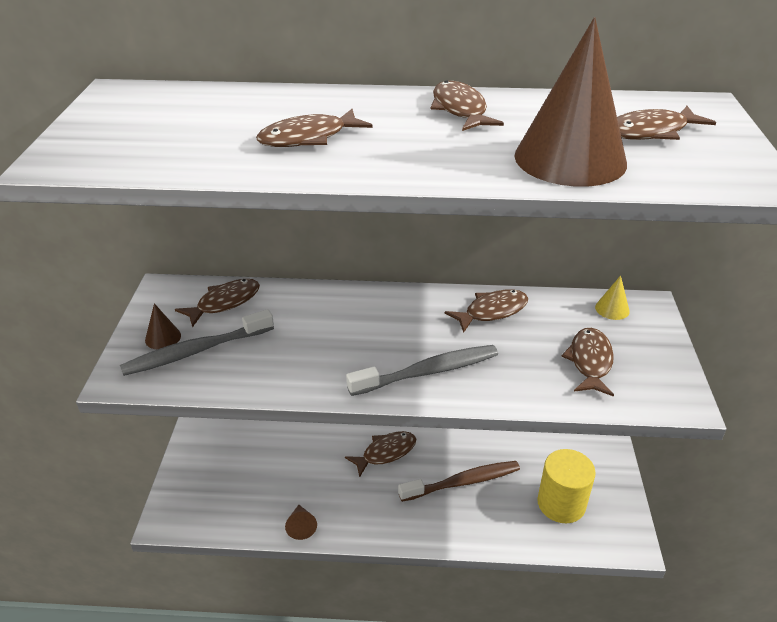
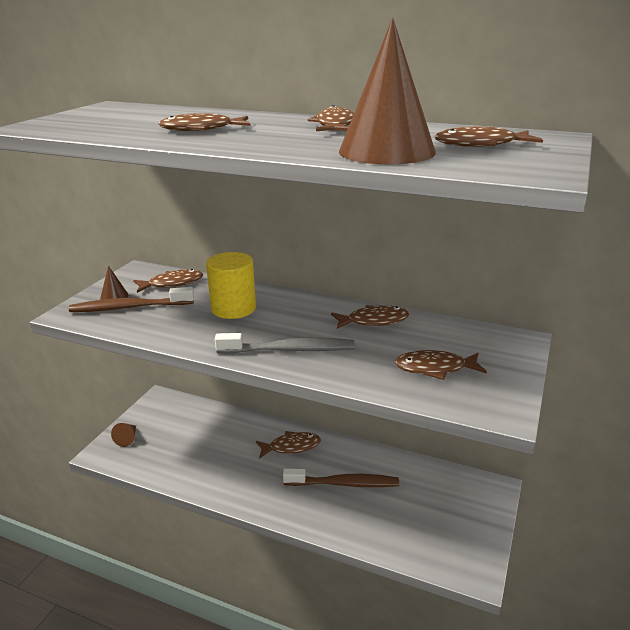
camera: 20 degrees right, 10 degrees down
(196, 351) = (129, 307): grey toothbrush -> brown toothbrush
(301, 526) = (195, 482): brown cone -> brown cone (127, 438)
(561, 503) = (424, 522): yellow cylinder -> yellow cylinder (233, 308)
(590, 362) = (435, 368): brown fish -> brown fish turned 120 degrees counterclockwise
(612, 309) = (484, 336): yellow cone -> none

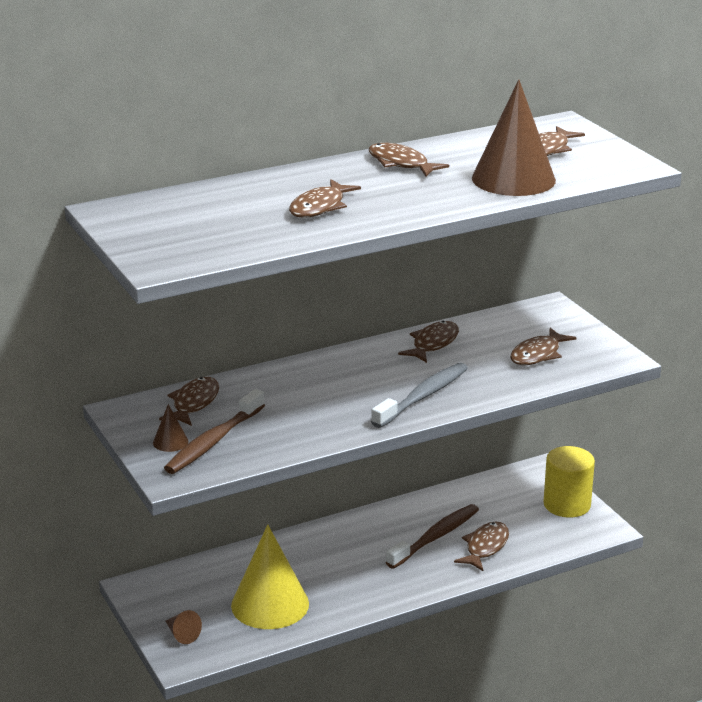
camera: 50 degrees left, 0 degrees up
(190, 454) = (270, 604): none -> yellow cone
(233, 308) = (305, 392): yellow cylinder -> yellow cylinder (567, 504)
(291, 447) = (345, 541): brown fish -> brown fish (485, 547)

